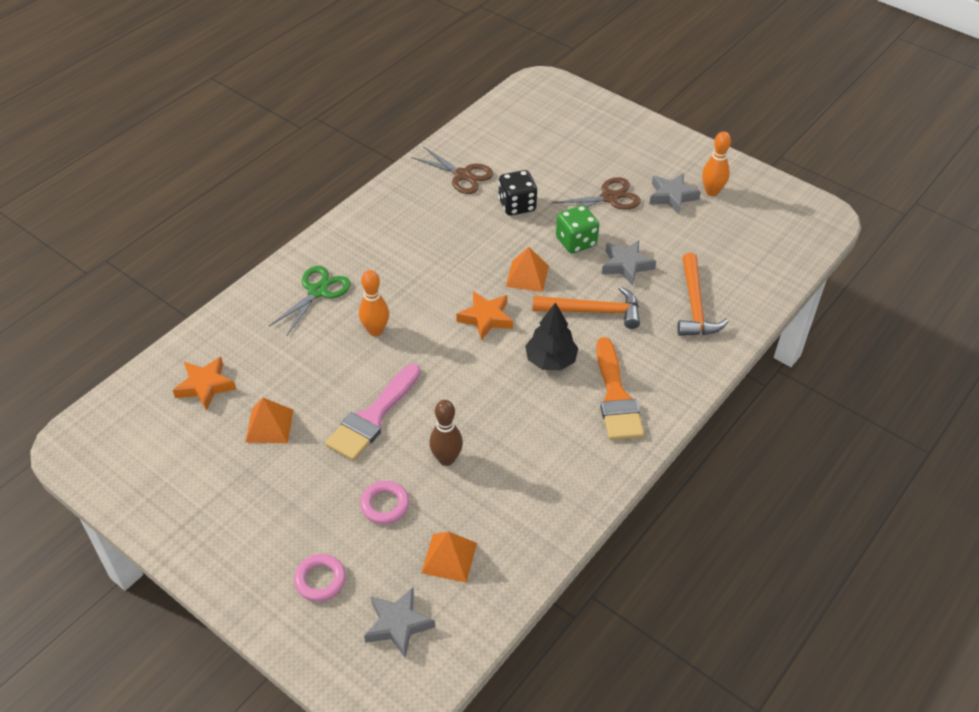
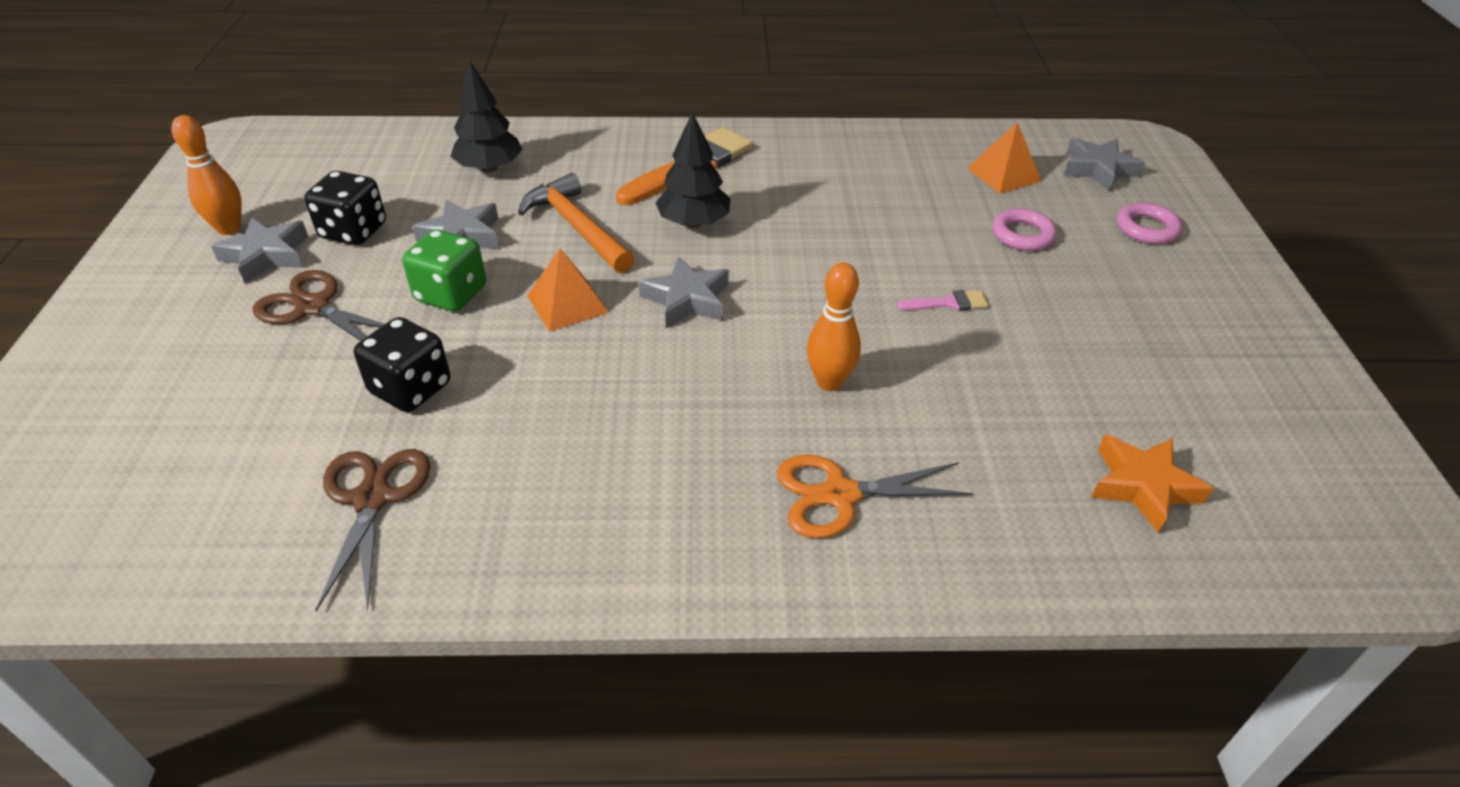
camera: 130 degrees left, 5 degrees down
(269, 425) = (1086, 377): orange pyramid -> none
(317, 291) = (840, 495): green scissors -> orange scissors
(373, 417) = (948, 303): pink brush -> pink brush, size x0.46
(446, 459) = (916, 226): brown bowling pin -> none
(486, 318) = (687, 299): orange star -> grey star
(669, 230) = (353, 231): none -> black dice
(695, 305) = (489, 168): orange hammer -> black tree

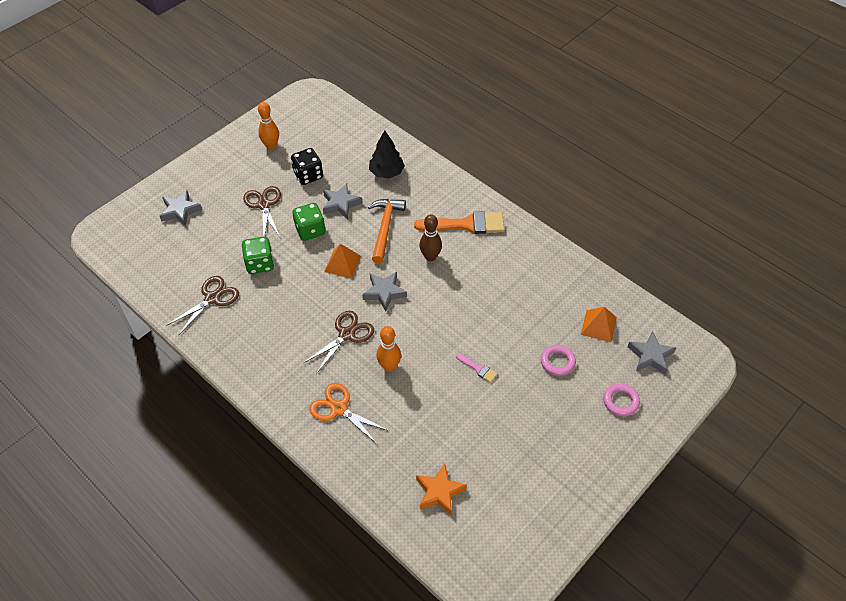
camera: 45 degrees right, 10 degrees up
(266, 255) = (271, 168): grey star -> grey star (180, 211)
(411, 388) = (260, 264): black dice -> green dice
(693, 223) = (430, 257): black tree -> brown bowling pin
(704, 387) = (346, 334): none -> brown scissors

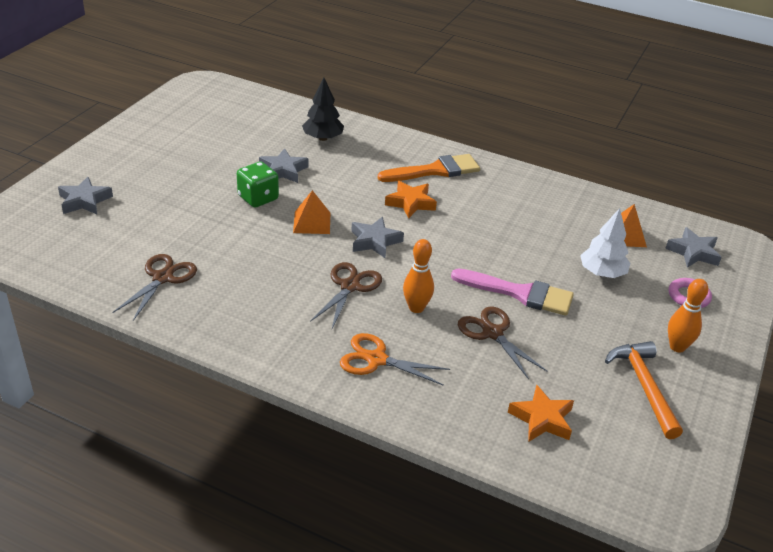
camera: 20 degrees left, 15 degrees down
(260, 264) = (210, 236): green dice -> none
(264, 205) = (190, 183): brown scissors -> brown scissors (492, 333)
(271, 146) = (175, 130): orange bowling pin -> orange bowling pin (677, 347)
(308, 175) = (232, 151): black dice -> none
(385, 228) = (346, 185): orange hammer -> orange hammer (644, 386)
(430, 257) = (410, 203): brown bowling pin -> orange star
(478, 368) = (519, 293): pink brush -> pink brush, size x2.18
(557, 362) = (602, 273): pink ring -> white tree

